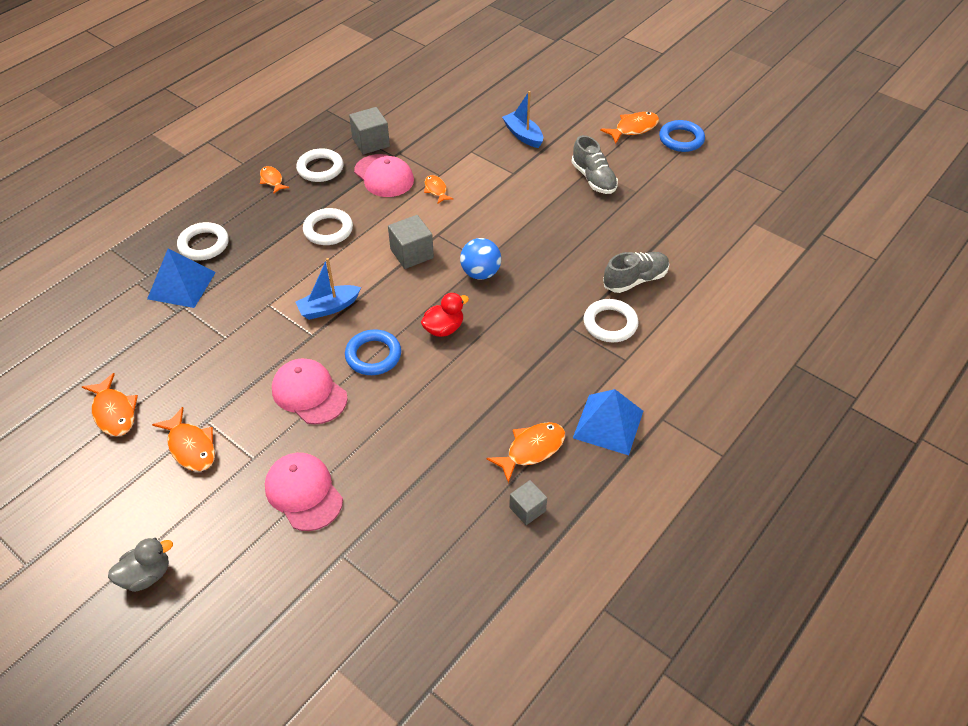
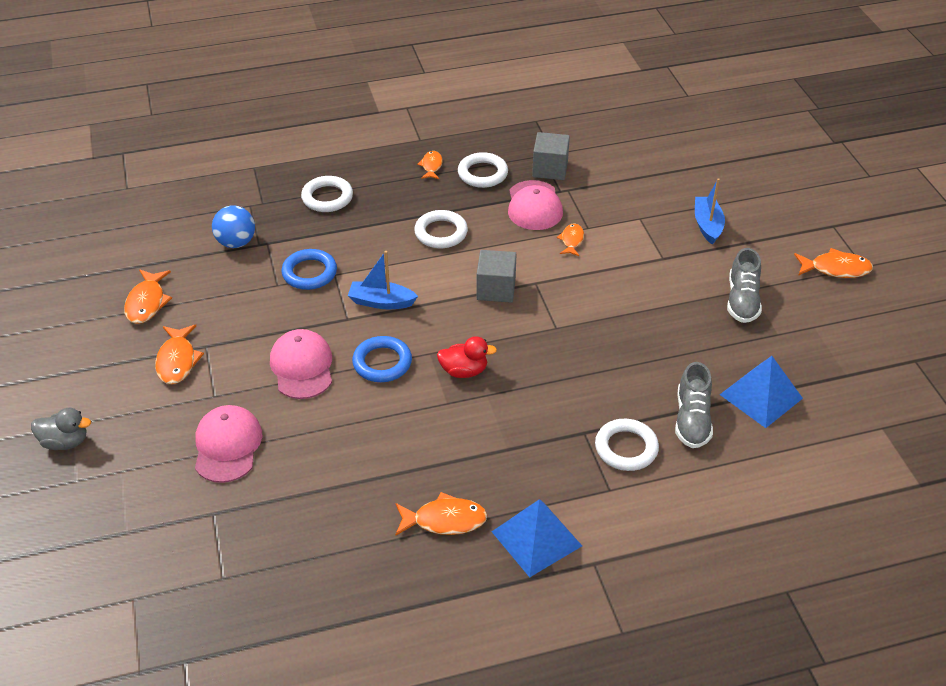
camera: 35 degrees right, 5 degrees down
(181, 285) = (281, 224): blue pyramid -> blue pyramid (761, 396)
(480, 273) = (543, 338): blue ball -> blue ball (236, 242)
(527, 509) = (394, 568): grey cube -> none
(635, 280) = (692, 420): grey shoe -> grey shoe turned 90 degrees clockwise
(681, 139) = (881, 303): blue ring -> blue ring (309, 273)

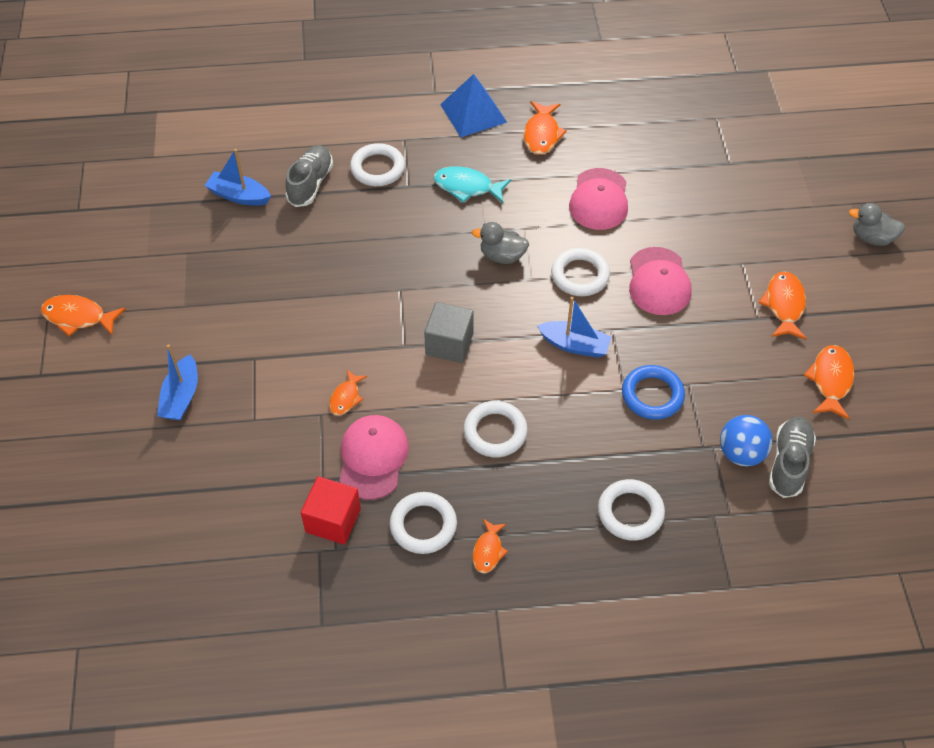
camera: 170 degrees left, 10 degrees up
(227, 446) = (723, 215): pink cap -> pink cap (599, 199)
(382, 363) = (580, 275): blue ring -> white ring
(445, 520) = (542, 134): orange fish -> orange fish turned 90 degrees counterclockwise
(464, 371) = (502, 256): red duck -> grey duck
(518, 439) = (467, 187): none -> turquoise fish
(550, 169) = (333, 520): grey cube -> red cube
(742, 300) = (199, 293): grey shoe -> grey shoe (789, 463)
(761, 396) = (239, 196): blue pyramid -> blue boat

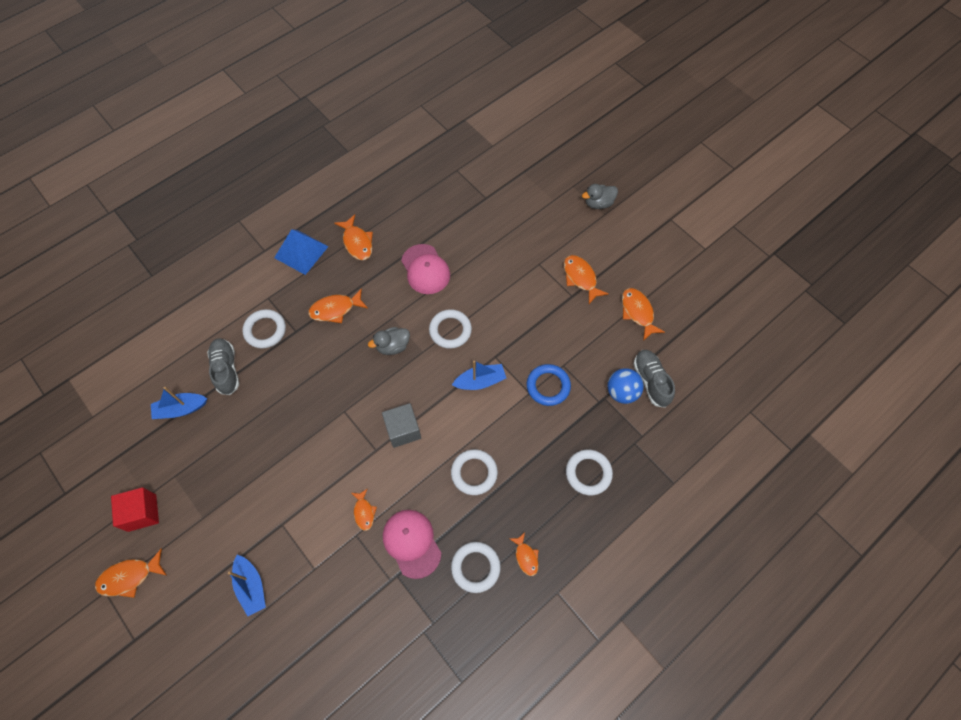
camera: 35 degrees left, 10 degrees up
(333, 520) = (417, 604): red cube -> red cube (142, 512)
(467, 187) = (335, 309): turquoise fish -> orange fish
(658, 281) = (500, 306): pink cap -> none

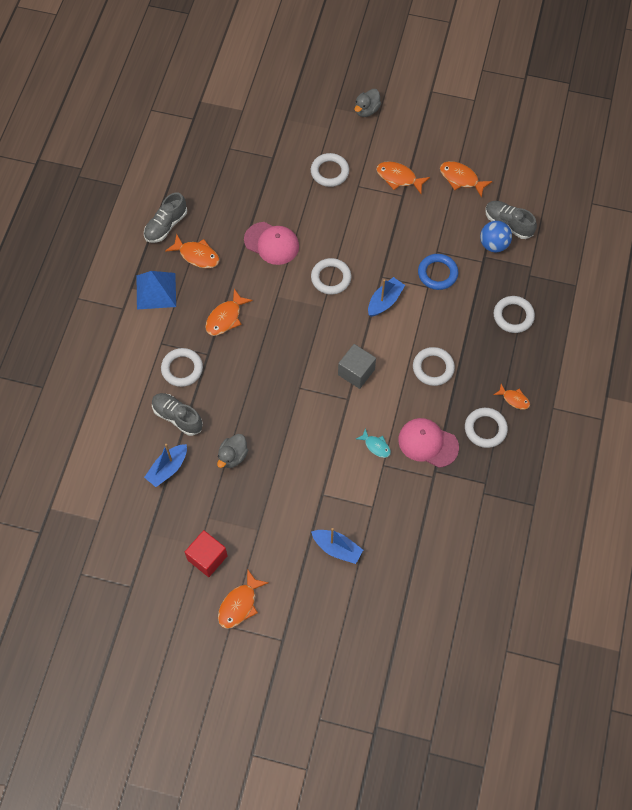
camera: 35 degrees left, 0 degrees up
(354, 203) = (166, 226): none -> grey shoe
(364, 512) = (376, 446): orange fish -> turquoise fish
(393, 346) = (296, 317): grey duck -> grey duck (233, 456)
(524, 237) = (329, 172): none -> white ring

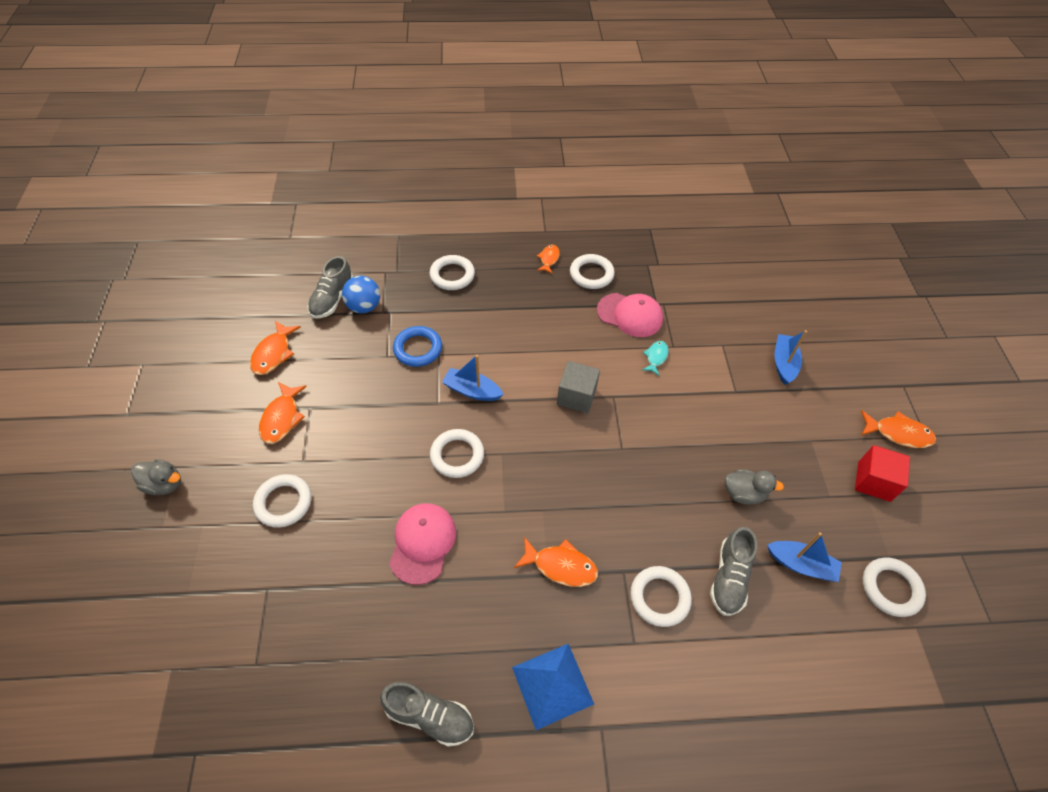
camera: 110 degrees left, 10 degrees down
(197, 255) = (471, 644): orange fish -> none
(428, 443) = (630, 315): pink cap -> pink cap turned 75 degrees counterclockwise
(433, 368) = (541, 328): white ring -> white ring (891, 588)

